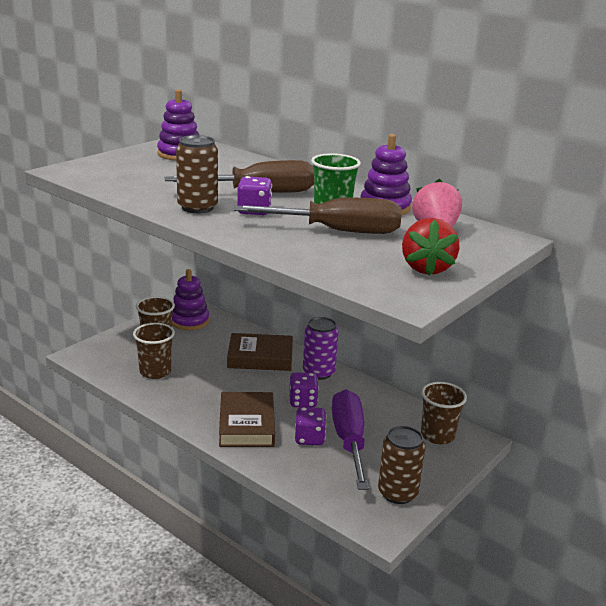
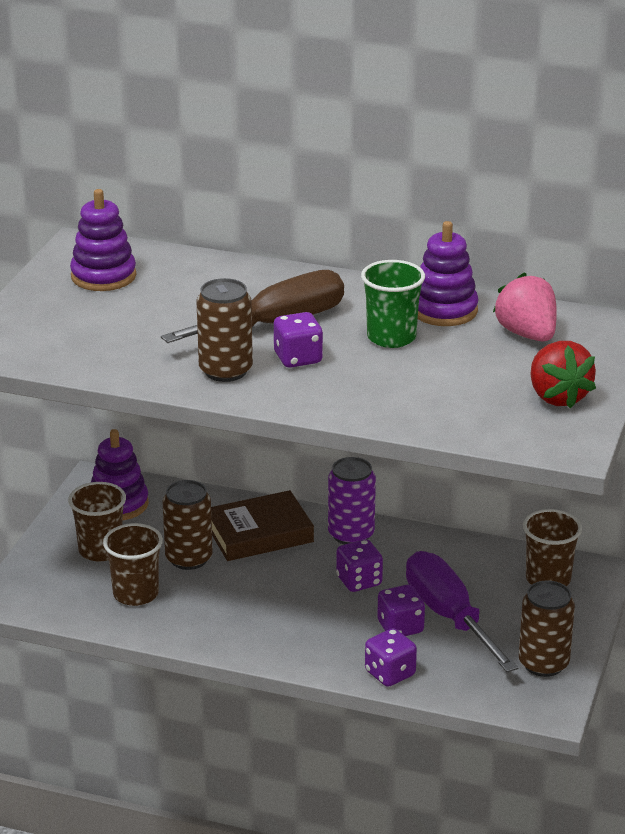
camera: 20 degrees left, 5 degrees up
(205, 360) = (189, 558): none -> brown can
(246, 425) = (311, 632): brown book -> none
(279, 467) = (390, 673): none -> purple dice
(337, 231) = (421, 366): brown screwdriver -> none

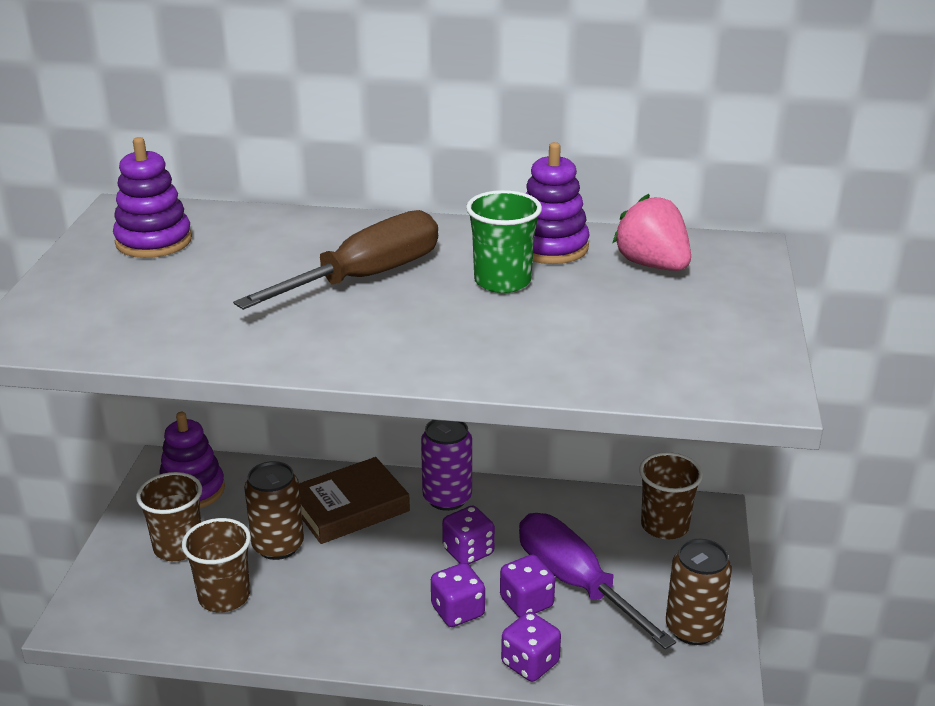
camera: 10 degrees left, 0 degrees up
(225, 371) = (318, 337): brown can -> none
(298, 358) = (401, 314): purple dice -> purple dice (457, 611)
(557, 397) = (719, 332): red strawberry -> none

